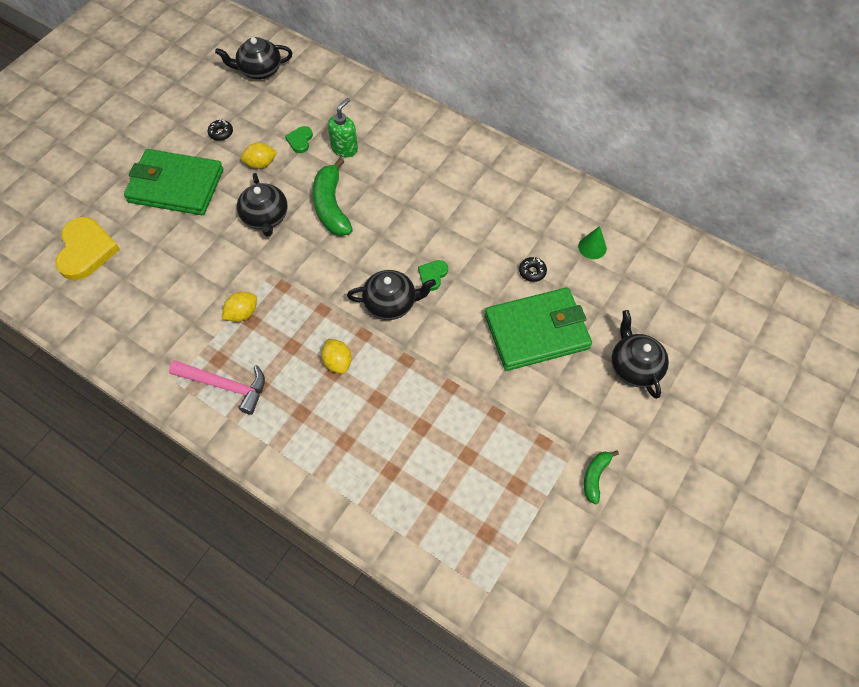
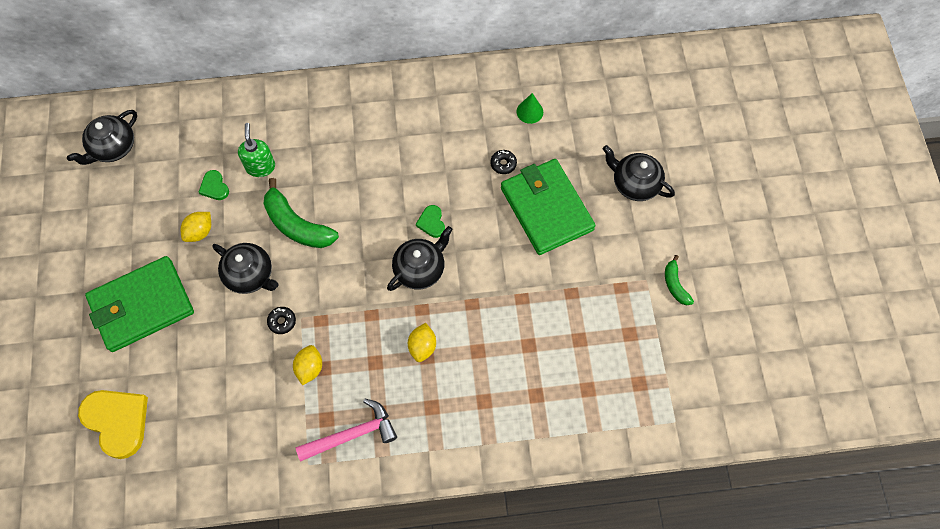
camera: 40 degrees left, 5 degrees up
(221, 133) = (135, 230): black donut -> black donut (282, 321)
(338, 362) = (422, 346): yellow lemon -> yellow lemon turned 75 degrees clockwise
(536, 331) = (546, 209): green wallet -> green wallet turned 60 degrees counterclockwise

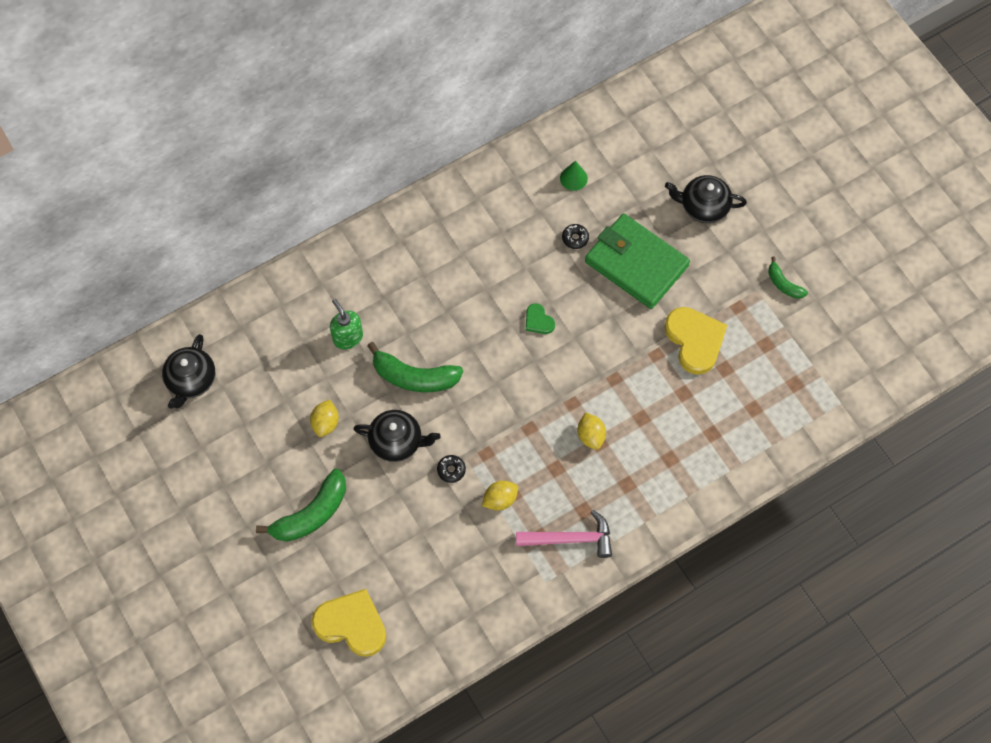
camera: 25 degrees left, 0 degrees up
(142, 306) = (311, 514): green wallet -> green banana
(214, 187) = (314, 375): green heart -> none
(309, 368) = (500, 499): yellow lemon -> yellow lemon turned 75 degrees clockwise
(352, 434) = (570, 539): pink hammer -> pink hammer turned 45 degrees clockwise
(420, 269) = (551, 368): black teapot -> none
(564, 301) = (695, 340): none -> yellow heart

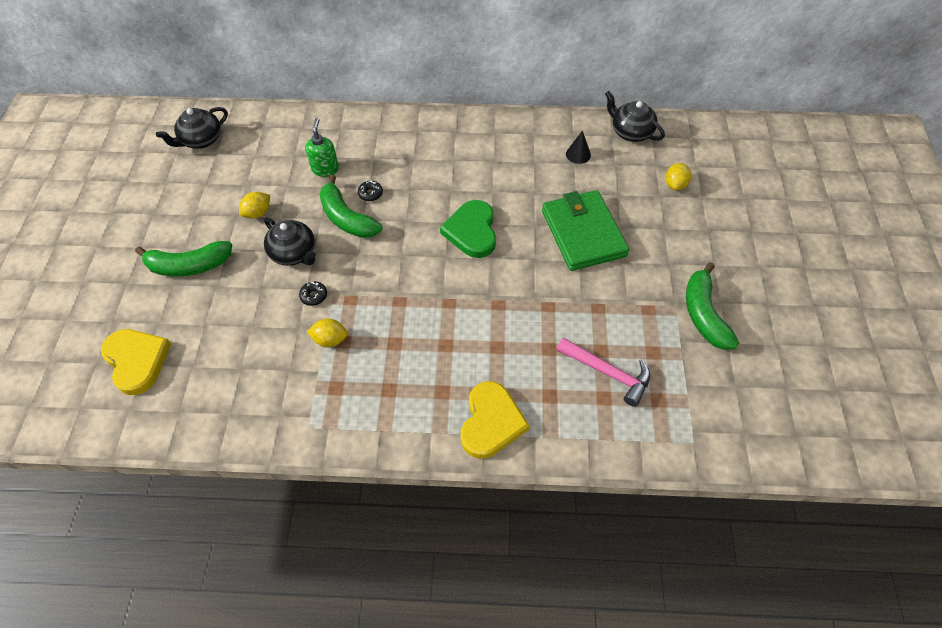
camera: 35 degrees right, 10 degrees down
(538, 321) = (472, 231): green heart -> green heart, size x2.03
(570, 539) = (358, 406): pink hammer -> pink hammer (608, 373)
(573, 178) = (578, 154): green cone -> black cone
(575, 238) = (547, 192): black donut -> black donut (370, 194)
(590, 436) = (443, 335): yellow lemon -> yellow lemon (675, 185)
(695, 340) = (590, 314): yellow heart -> yellow heart (491, 422)
(703, 206) = (671, 223): black teapot -> black teapot (630, 132)
(783, 284) = (704, 314): green banana -> green banana, size x1.85

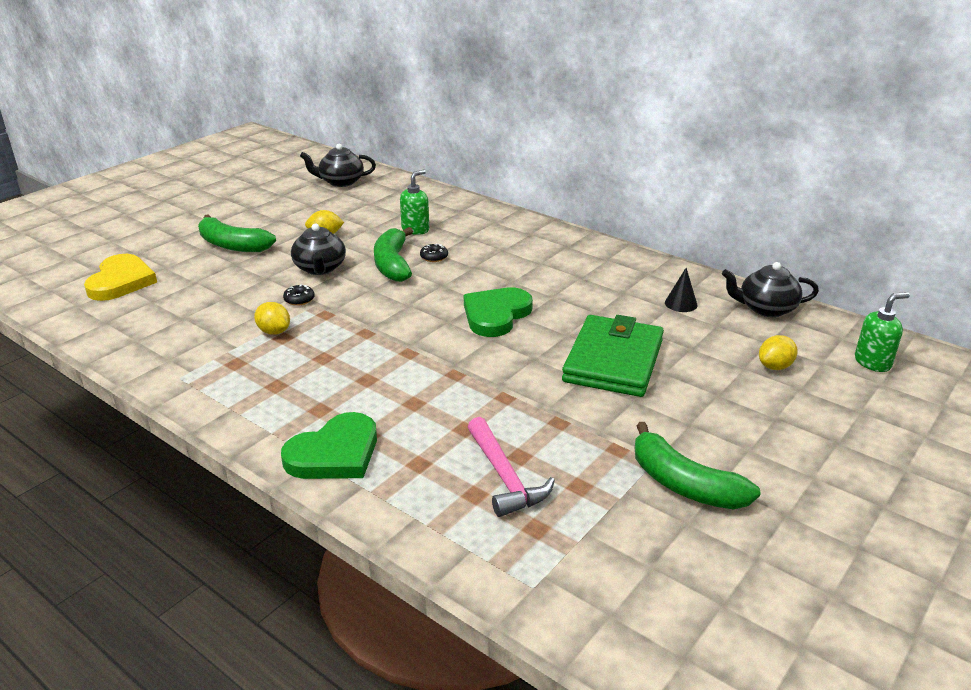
camera: 35 degrees right, 25 degrees down
(491, 422) = (335, 453): yellow heart -> green heart
(630, 132) = (766, 309): black teapot -> black teapot turned 75 degrees counterclockwise
(704, 314) = (684, 484): green banana -> green banana turned 75 degrees counterclockwise
(721, 151) = (873, 362): none -> green soap dispenser

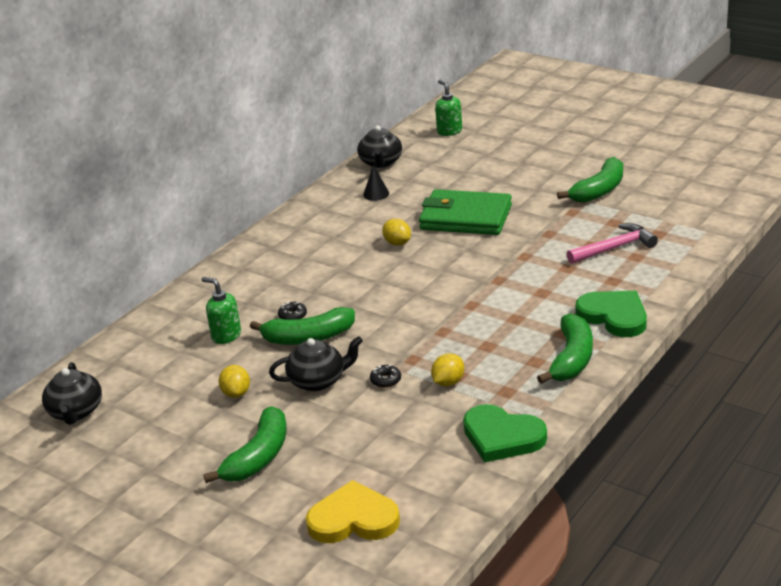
camera: 90 degrees left, 0 degrees up
(265, 411) = (572, 359): none -> green banana
(496, 315) = (403, 271): green heart -> green heart (502, 437)
(775, 366) = (461, 161): yellow lemon -> yellow lemon (397, 243)

